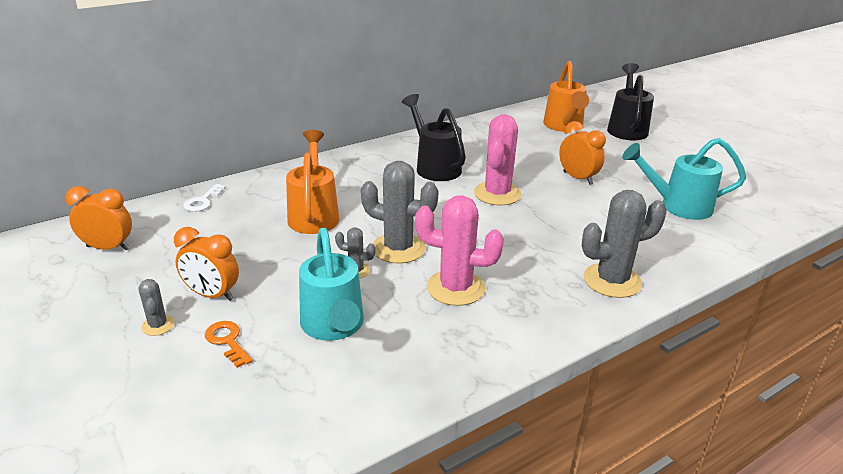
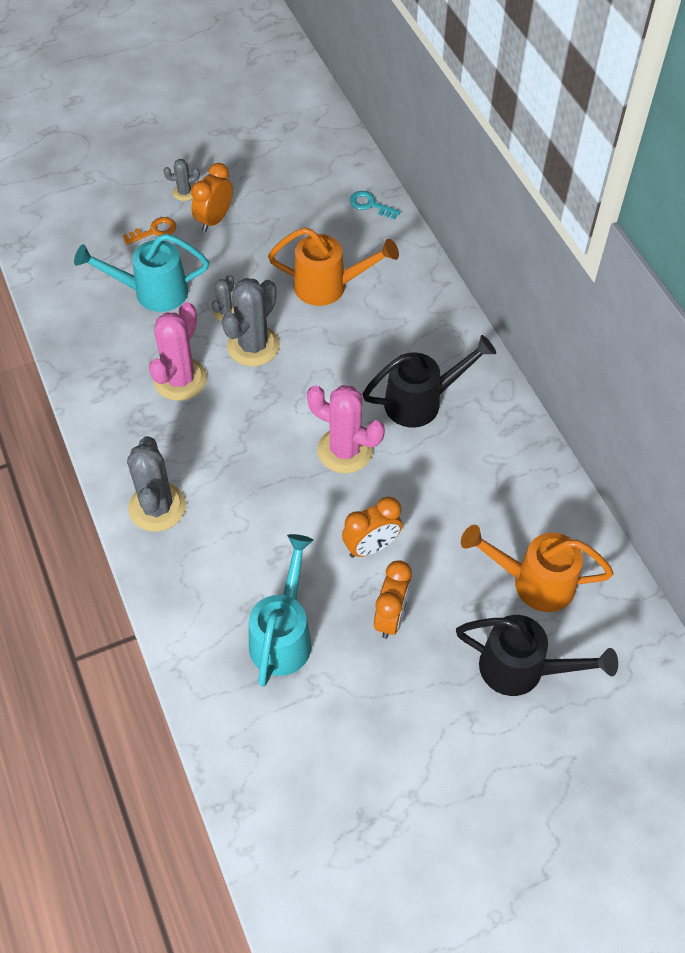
camera: 100 degrees right, 25 degrees up
(108, 248) = (299, 152): orange clock -> orange clock (391, 617)
(202, 201) = (370, 205): white key -> turquoise key

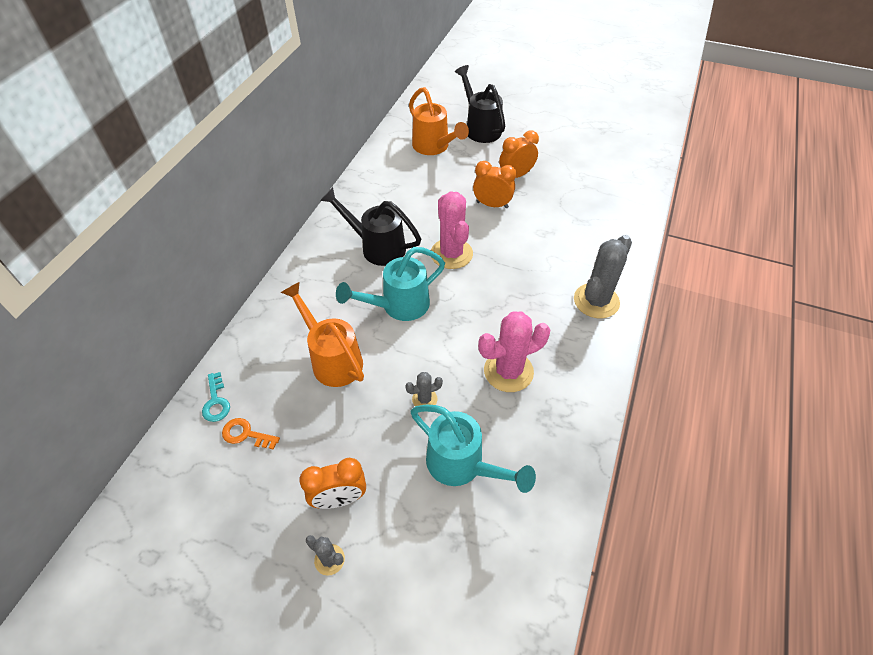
camera: 135 degrees left, 5 degrees down
(154, 231) = (400, 534): orange key -> orange key (246, 434)
(253, 346) = (433, 356): grey cactus -> none
(283, 635) = (578, 201): turquoise watering can -> turquoise watering can (398, 306)

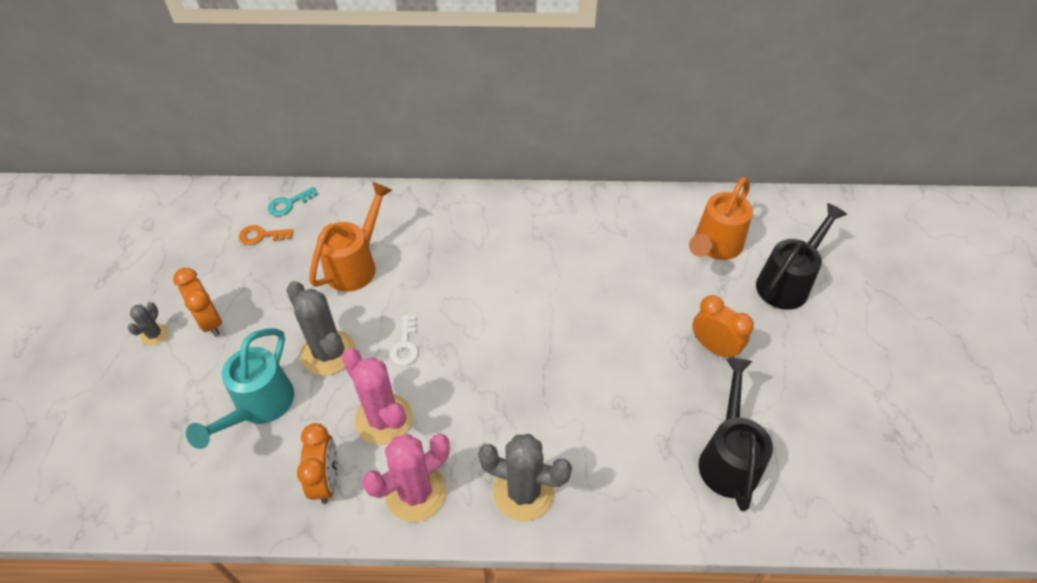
camera: 70 degrees right, 0 degrees up
(246, 434) = (261, 236): orange key -> orange key turned 90 degrees counterclockwise
(377, 247) = (516, 249): black watering can -> black watering can (728, 457)
(398, 306) = (440, 294): turquoise watering can -> none
(424, 399) = (328, 353): grey cactus -> grey cactus, size x2.02
(441, 341) = (405, 345): none -> white key
(451, 254) = (536, 318): pink cactus -> pink cactus (416, 492)
(492, 205) = (641, 335): orange clock -> orange clock (327, 480)

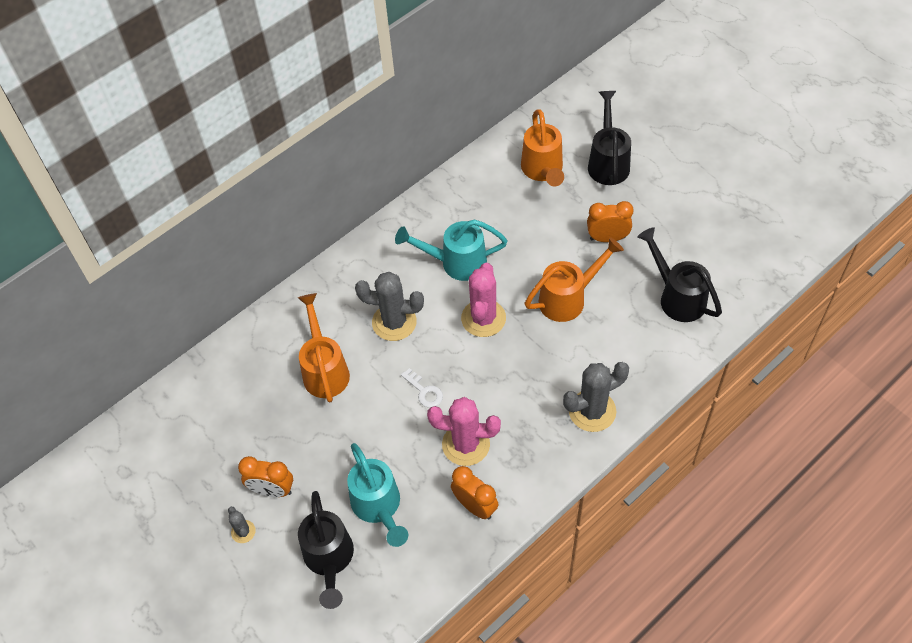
camera: 40 degrees left, 5 degrees up
(176, 414) = (329, 559): none -> black watering can
(261, 236) = (227, 407): orange key -> none
(288, 204) = (217, 369): turquoise key -> none
(328, 353) = (380, 438): grey cactus -> grey cactus (394, 322)
(416, 492) = (534, 465): pink cactus -> pink cactus (483, 318)
(552, 264) = (456, 262): none -> turquoise watering can
(616, 371) = (568, 298): none -> orange watering can

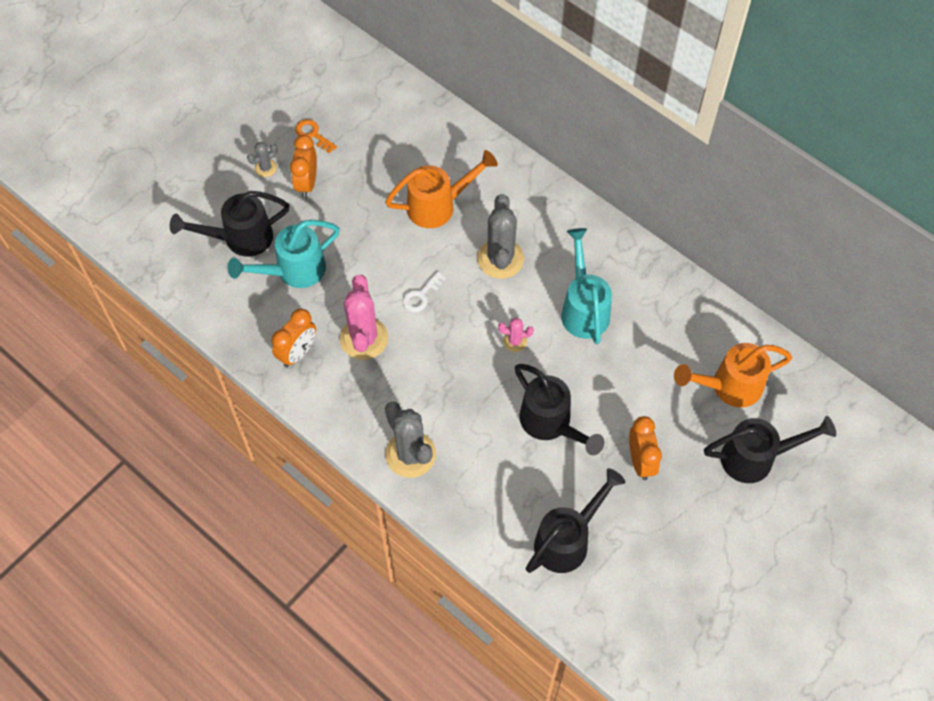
camera: 80 degrees right, 5 degrees up
(210, 482) = (313, 134): none -> orange key
(483, 318) = (514, 341): pink cactus -> pink cactus, size x0.49
(568, 298) = (550, 423): orange watering can -> black watering can

